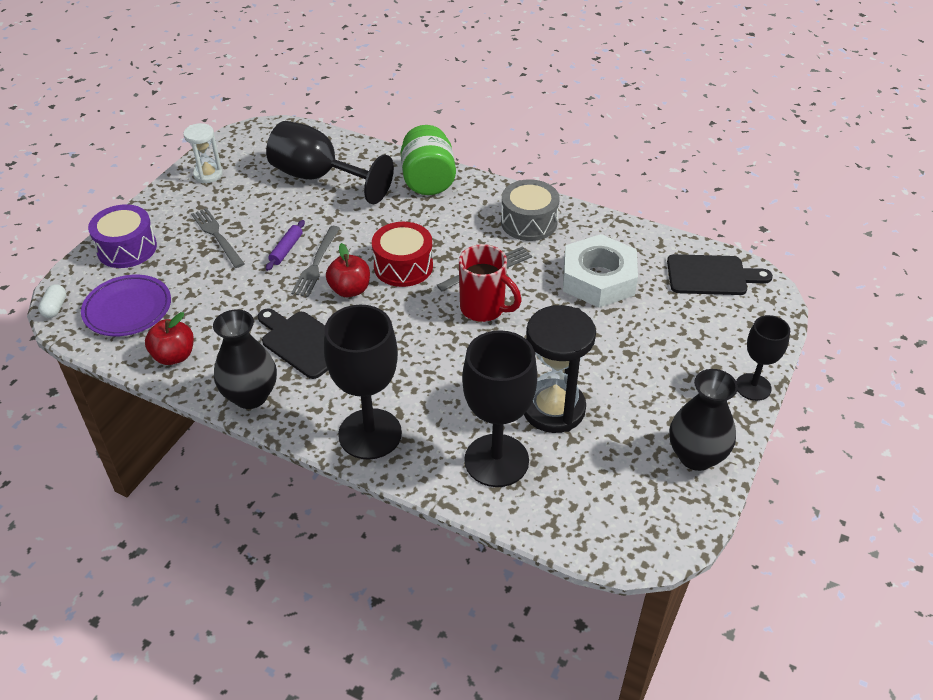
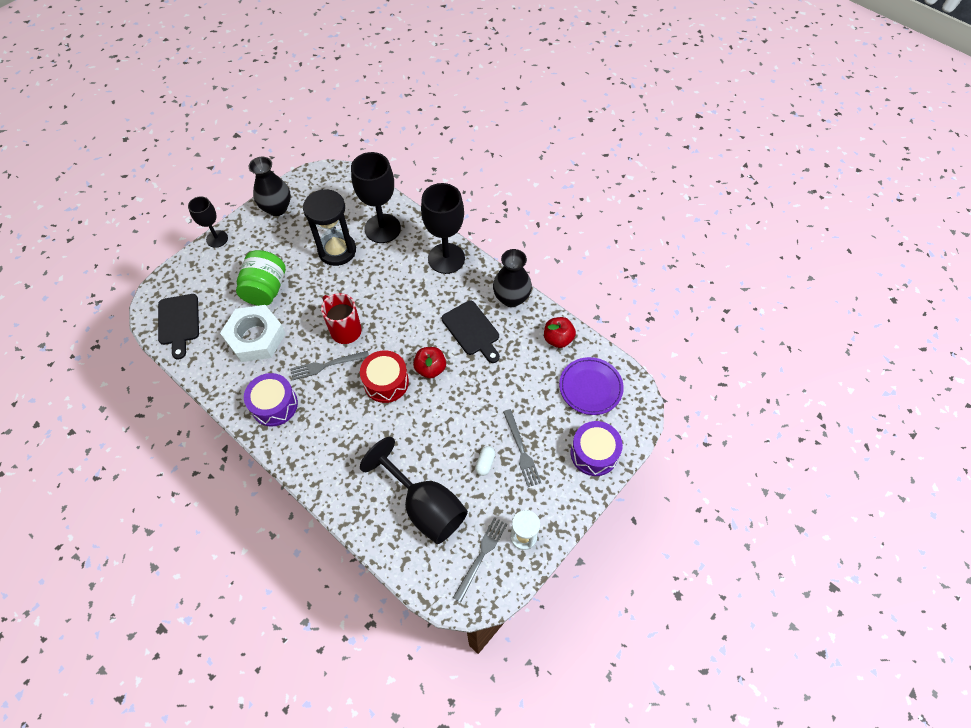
camera: 165 degrees left, 15 degrees up
(55, 308) = (643, 401): white capsule -> white capsule (485, 463)
(286, 249) = (469, 421): purple rolling pin -> none
(316, 263) = (449, 400): grey fork -> grey fork (481, 556)
(428, 180) = (332, 477): green jar -> green jar (266, 289)
(529, 222) = (274, 405): grey drum -> purple drum
(711, 275) = (179, 322): black cutting board -> black cutting board turned 120 degrees counterclockwise

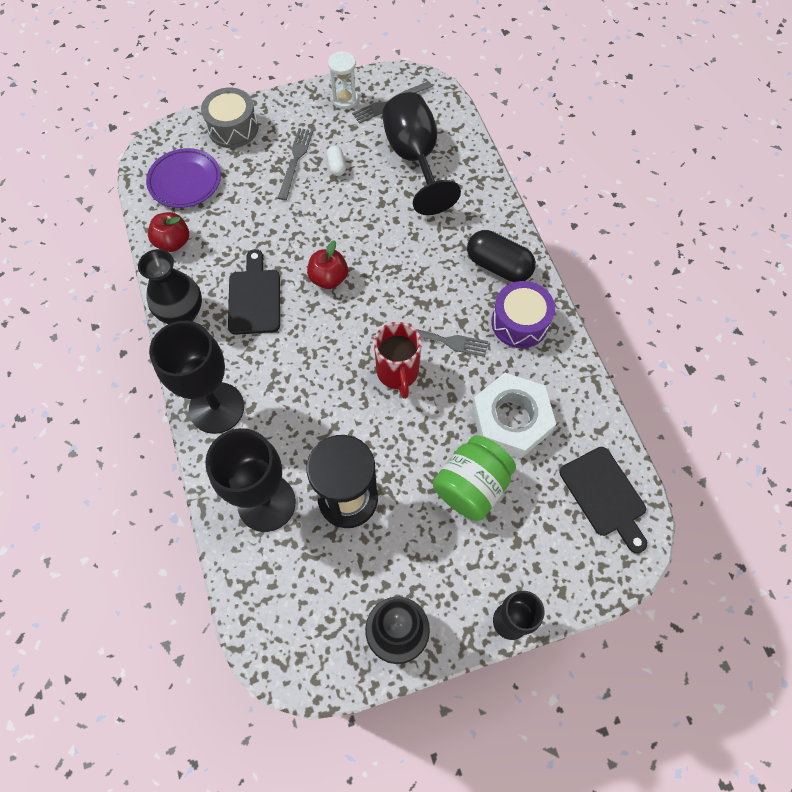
camera: 150 degrees left, 5 degrees up
(179, 322) = (605, 495): black cutting board -> black cutting board turned 135 degrees clockwise
(308, 442) = (498, 266): none -> black capsule
(386, 382) = (385, 287): red drum -> none
(485, 463) = (336, 166): white capsule -> white capsule turned 60 degrees counterclockwise
(594, 453) = (233, 128): purple drum -> grey drum

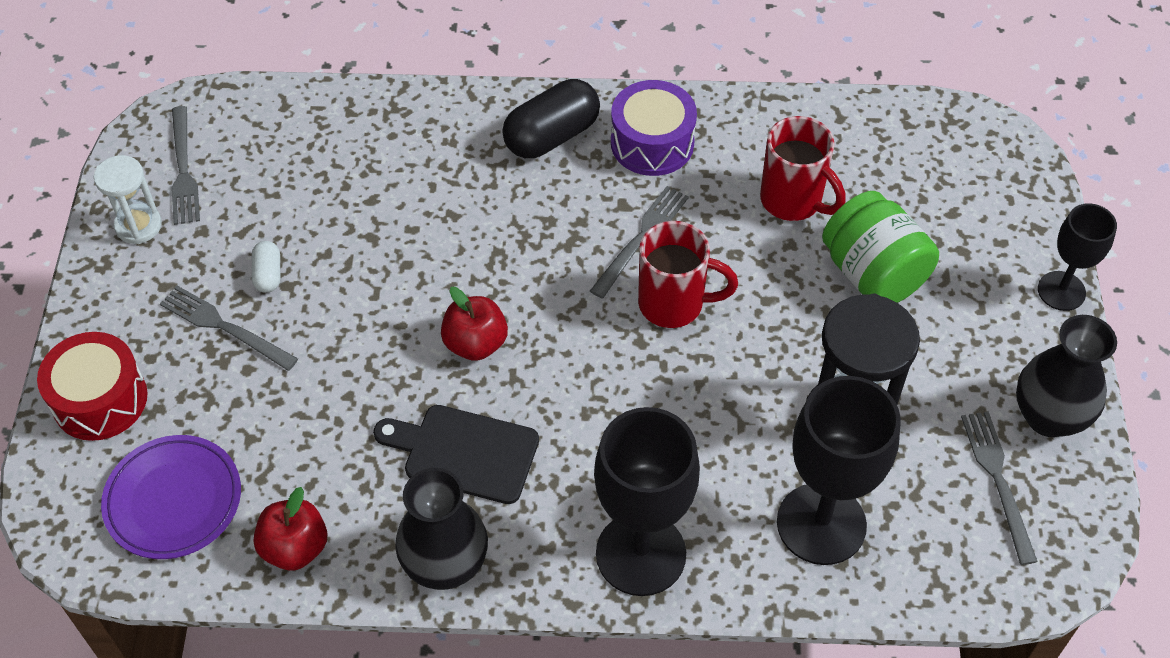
camera: 70 degrees left, 10 degrees down
(233, 128) = (100, 399): grey drum -> red drum
(333, 608) = (998, 480): none -> grey fork
(336, 166) = (268, 274): white capsule -> white capsule turned 75 degrees clockwise
(414, 158) = (311, 172): black goblet -> none
(511, 420) = (793, 201): white nut -> red mug
(605, 495) = (927, 143): black cutting board -> none

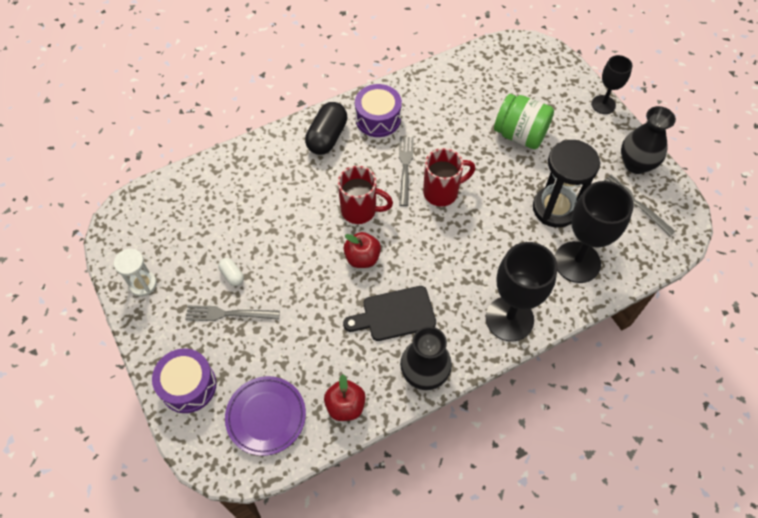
camera: 30 degrees left, 5 degrees up
(100, 399) = (188, 386): red drum -> purple drum
(183, 170) = (146, 243): grey fork -> none
(793, 201) = (462, 117): red mug -> red mug (360, 210)

